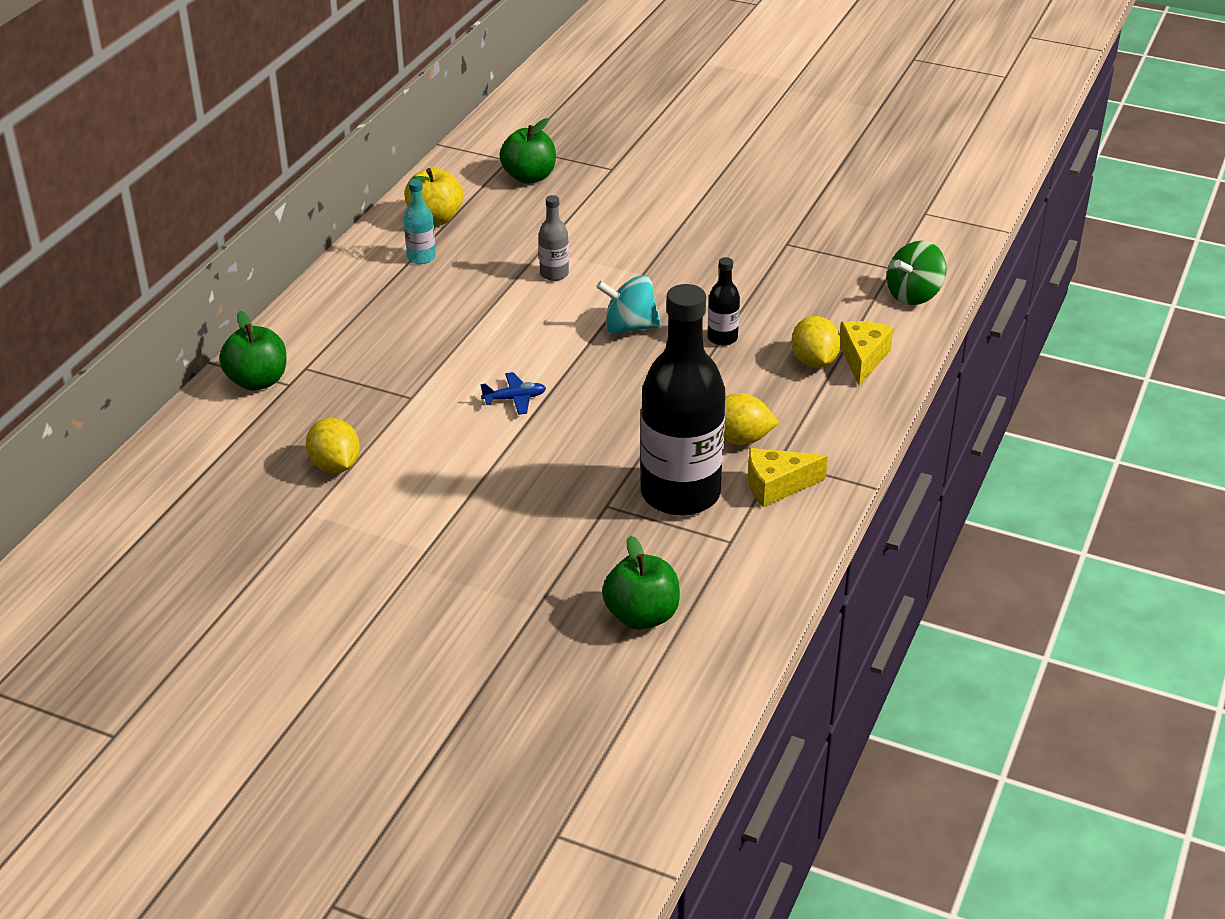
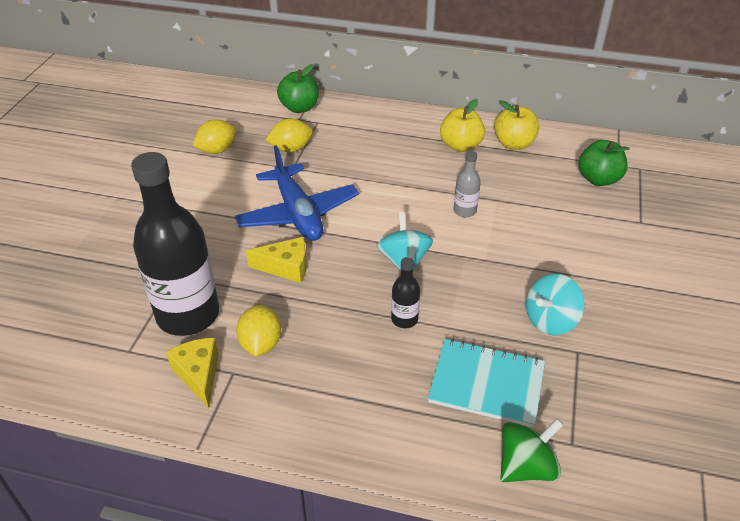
camera: 80 degrees right, 5 degrees up
(421, 257) = (460, 146): turquoise bottle -> yellow apple
(514, 399) = (297, 213): blue plane -> blue plane, size x2.46
(641, 616) = (49, 309): green apple -> none
(743, 250) = (550, 320): none -> turquoise spinning top
(814, 361) = (384, 388): yellow lemon -> yellow lemon (291, 149)
(818, 301) = (486, 384): none -> turquoise notebook
(863, 358) = (398, 426): yellow cheese -> yellow cheese (286, 267)
(913, 295) = (526, 466): green spinning top -> green spinning top turned 105 degrees clockwise

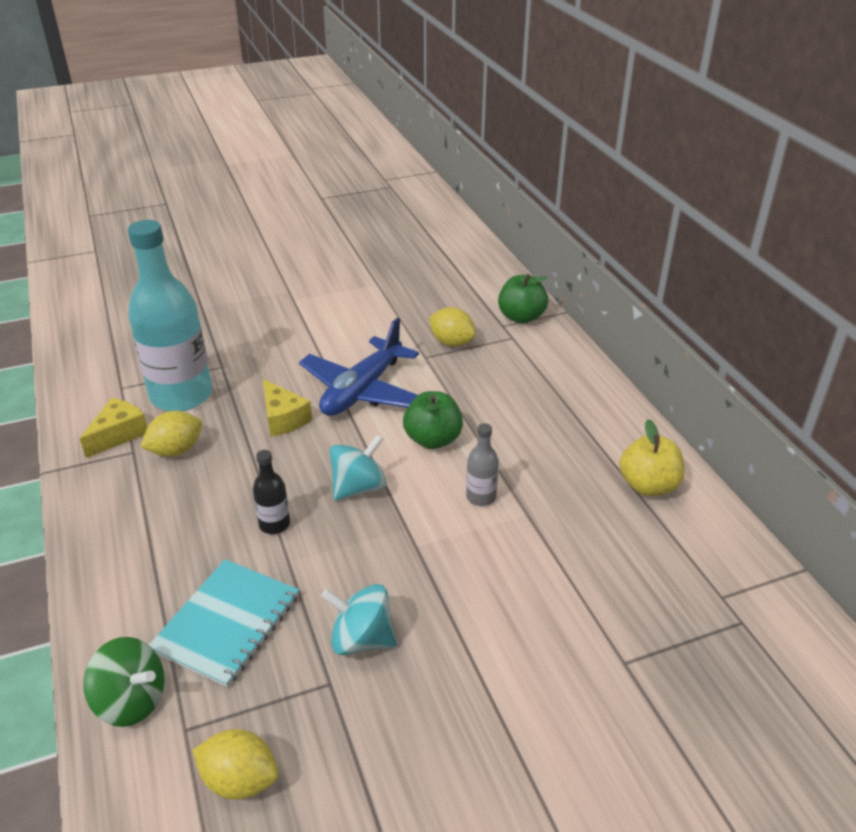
camera: 55 degrees right, 5 degrees down
(188, 315) = (181, 395): black bottle -> turquoise bottle
(217, 150) = (402, 306): yellow lemon -> yellow lemon (240, 780)
(460, 146) = (592, 446): yellow apple -> none
(486, 384) = (227, 623): turquoise notebook -> turquoise notebook turned 45 degrees clockwise
(598, 179) = (667, 588): green apple -> green apple (433, 439)

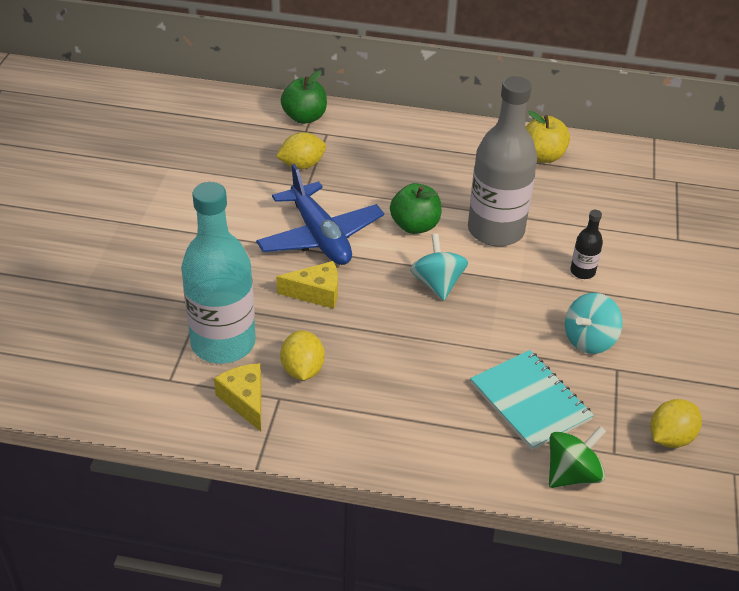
camera: 60 degrees left, 5 degrees up
(274, 524) = (444, 342): black bottle -> black bottle (582, 271)
(481, 497) = (496, 230): grey bottle -> grey bottle, size x2.35

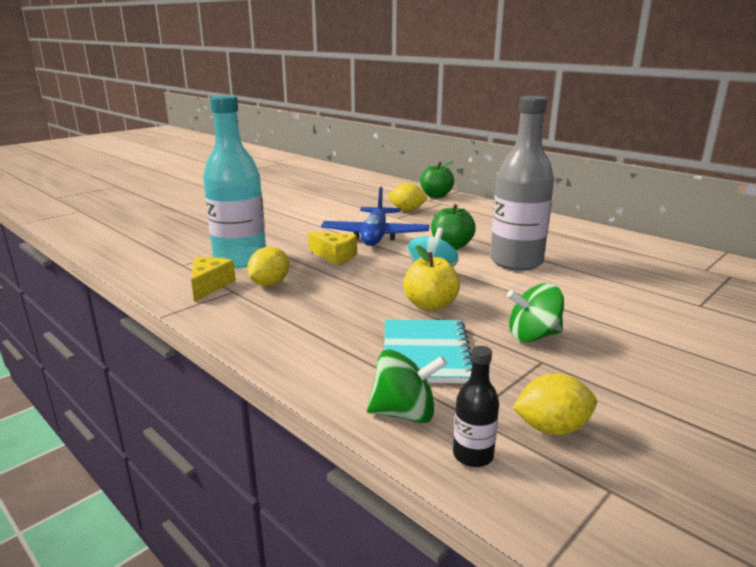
camera: 35 degrees right, 20 degrees down
(542, 156) = (603, 240): yellow apple -> yellow apple (430, 305)
(582, 271) = (573, 298): black bottle -> black bottle (473, 455)
(589, 340) = (533, 336): turquoise spinning top -> green spinning top

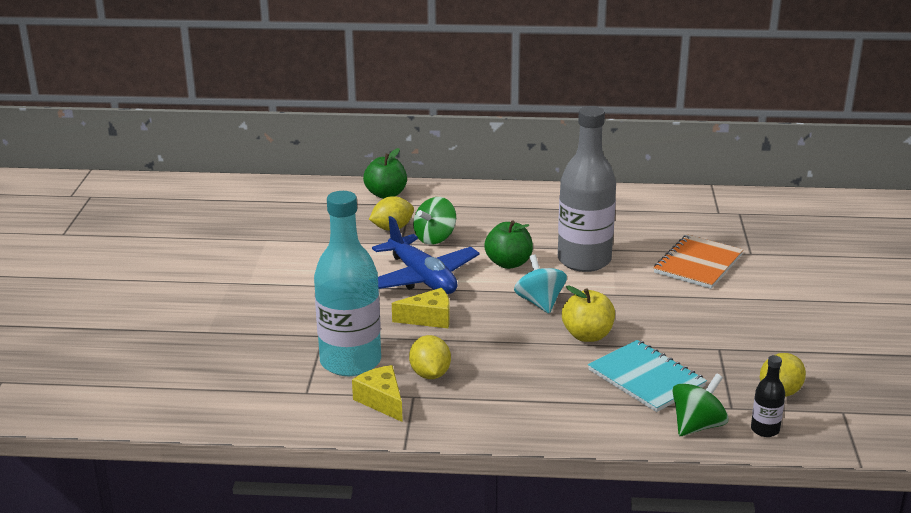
camera: 40 degrees left, 5 degrees up
(533, 336) = (689, 330): green spinning top -> green spinning top (435, 238)
(625, 295) = (698, 264): none -> orange notebook

